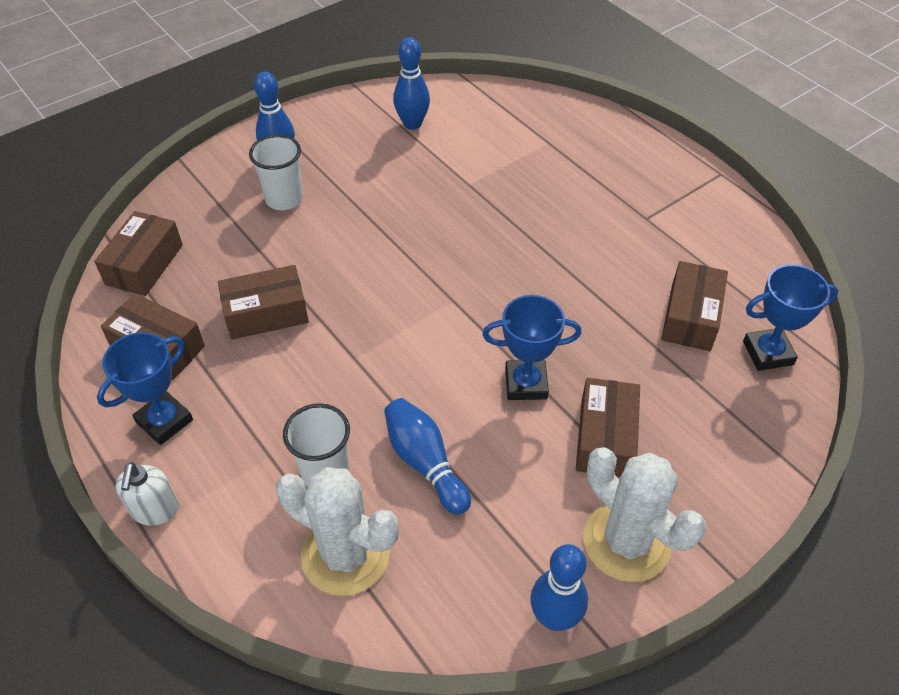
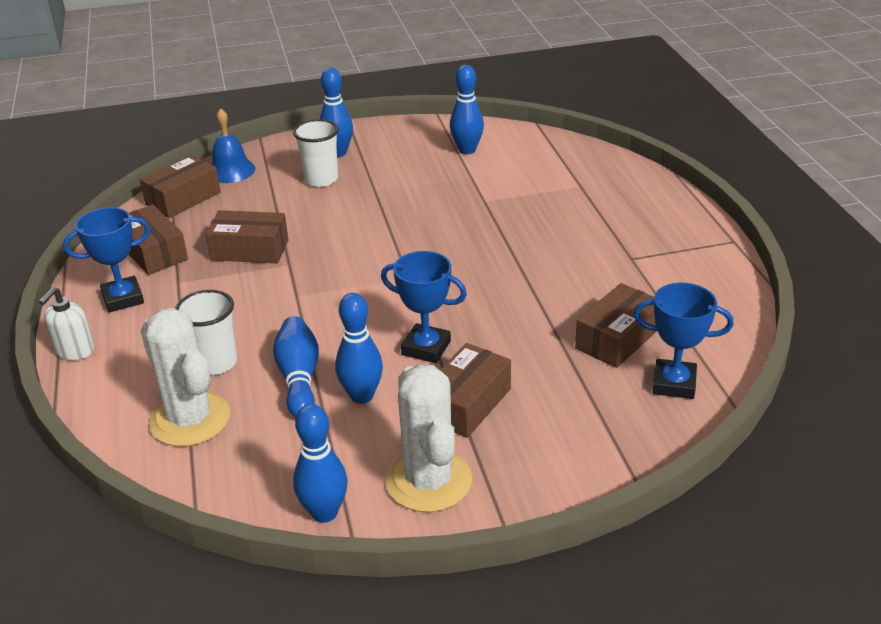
camera: 25 degrees right, 15 degrees down
(175, 212) = (231, 170): none -> blue bell
(501, 463) = (362, 396): none -> blue bowling pin

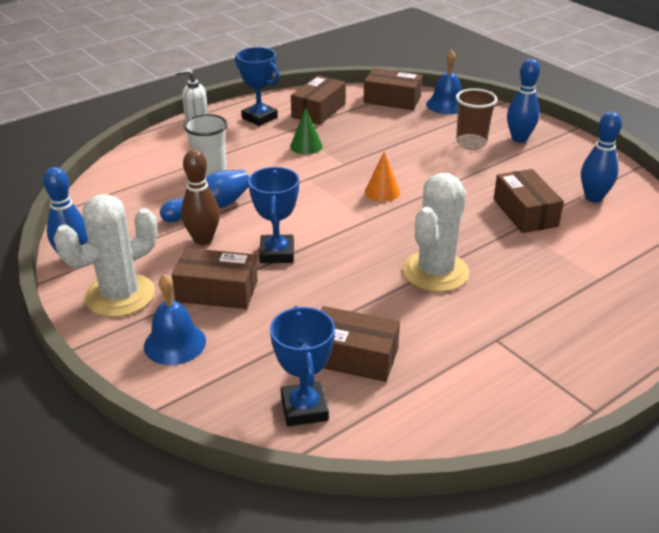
camera: 65 degrees right, 0 degrees up
(190, 419) = (148, 180): white cactus -> white cactus (435, 272)
(226, 280) = (306, 146): none -> green cone
(250, 250) = (349, 143): brown box -> brown box (525, 212)
(321, 179) = (471, 143): white cup -> brown cup
(362, 396) = (203, 239): blue bowling pin -> brown bowling pin
(365, 254) = (382, 192): none -> orange cone
(539, 450) = (174, 343): none -> blue bell

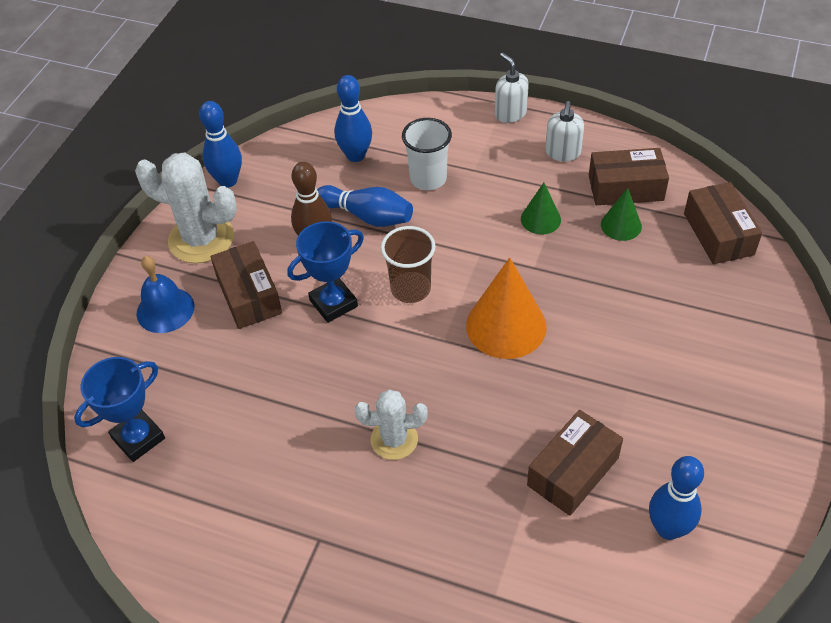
camera: 60 degrees right, 15 degrees up
(259, 118) = (562, 153): blue trophy -> white soap dispenser
(347, 123) = (621, 225): none -> green cone
(353, 357) = (222, 438): brown box -> none
(382, 192) = (506, 326): orange cone -> orange cone, size x1.84
(435, 272) = (394, 439): white cactus -> white cactus, size x0.61
(446, 105) = (760, 288): blue bell -> none
(471, 143) = (686, 354): brown cup -> brown cup (410, 289)
(519, 138) = (745, 396): blue bowling pin -> blue bowling pin (355, 155)

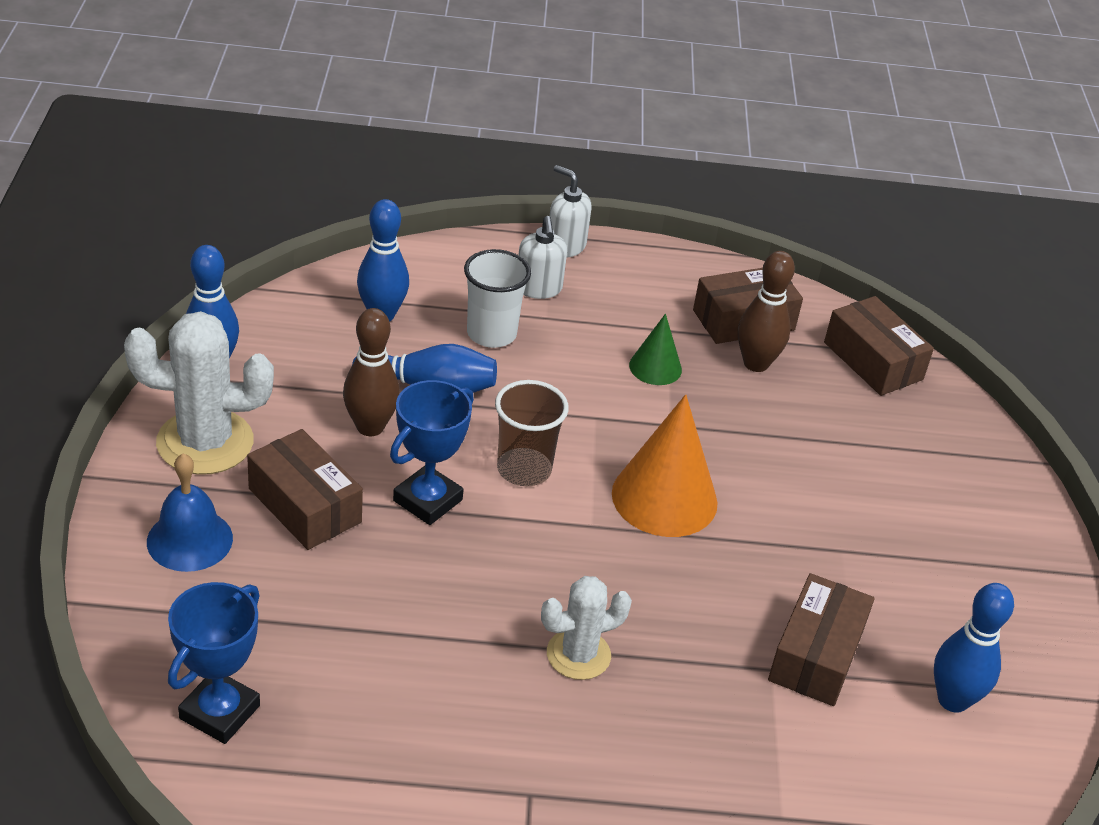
camera: 25 degrees left, 10 degrees down
(562, 153) = (650, 287): white soap dispenser -> white soap dispenser (538, 289)
(621, 225) = (756, 363): green cone -> brown bowling pin

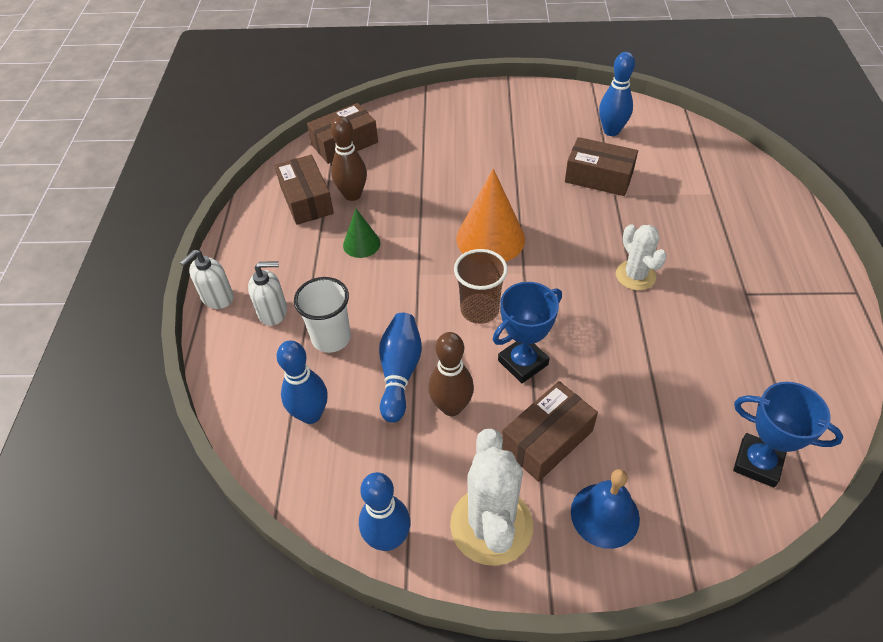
camera: 85 degrees left, 10 degrees up
(428, 500) = (523, 362): blue trophy -> blue trophy turned 75 degrees counterclockwise

